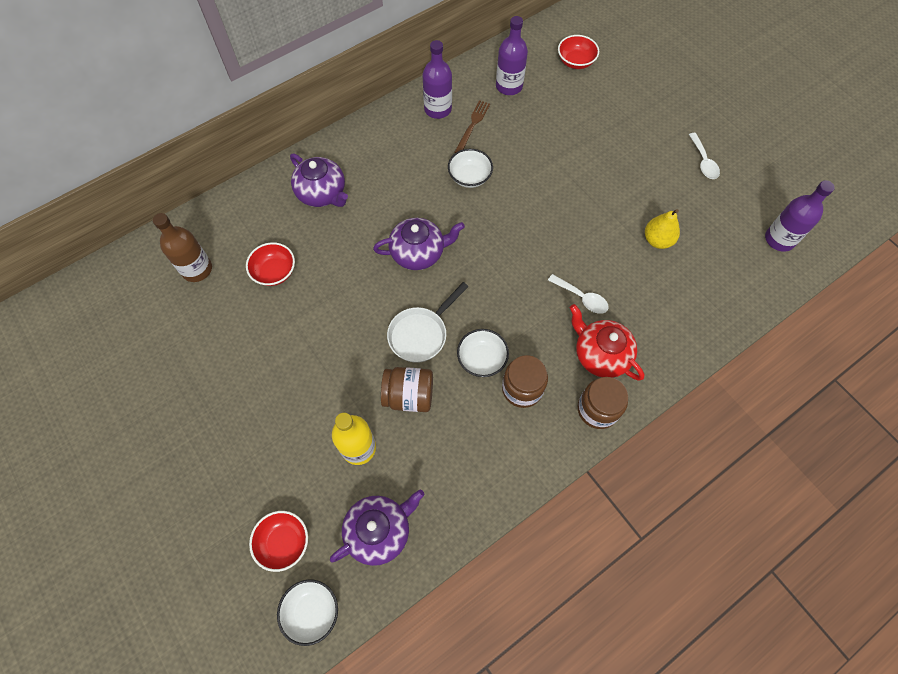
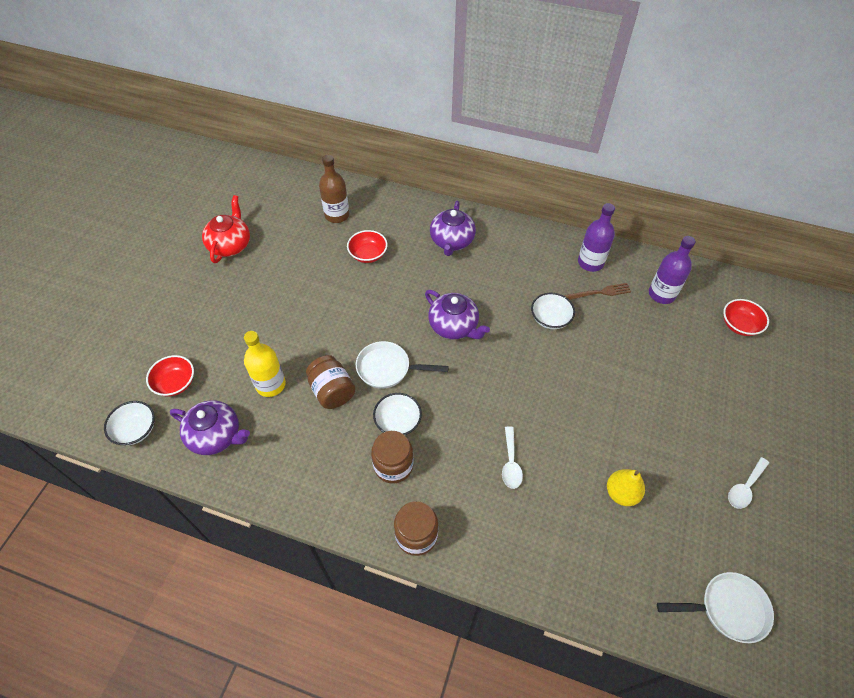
camera: 55 degrees right, 10 degrees down
(600, 354) = (469, 508): red teapot -> red teapot (230, 245)
(779, 239) = (727, 609): purple bottle -> white pan

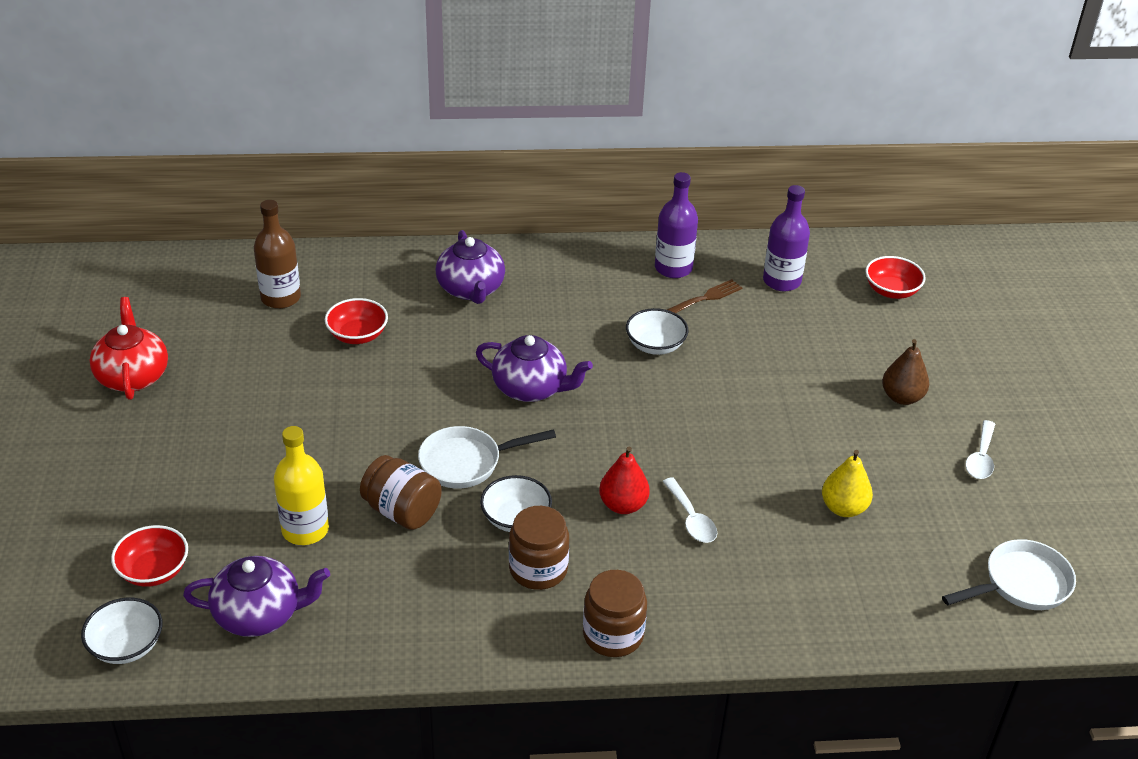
camera: 25 degrees left, 15 degrees down
(470, 436) = (623, 505): none -> red pear
(707, 416) = (902, 397): none -> brown pear

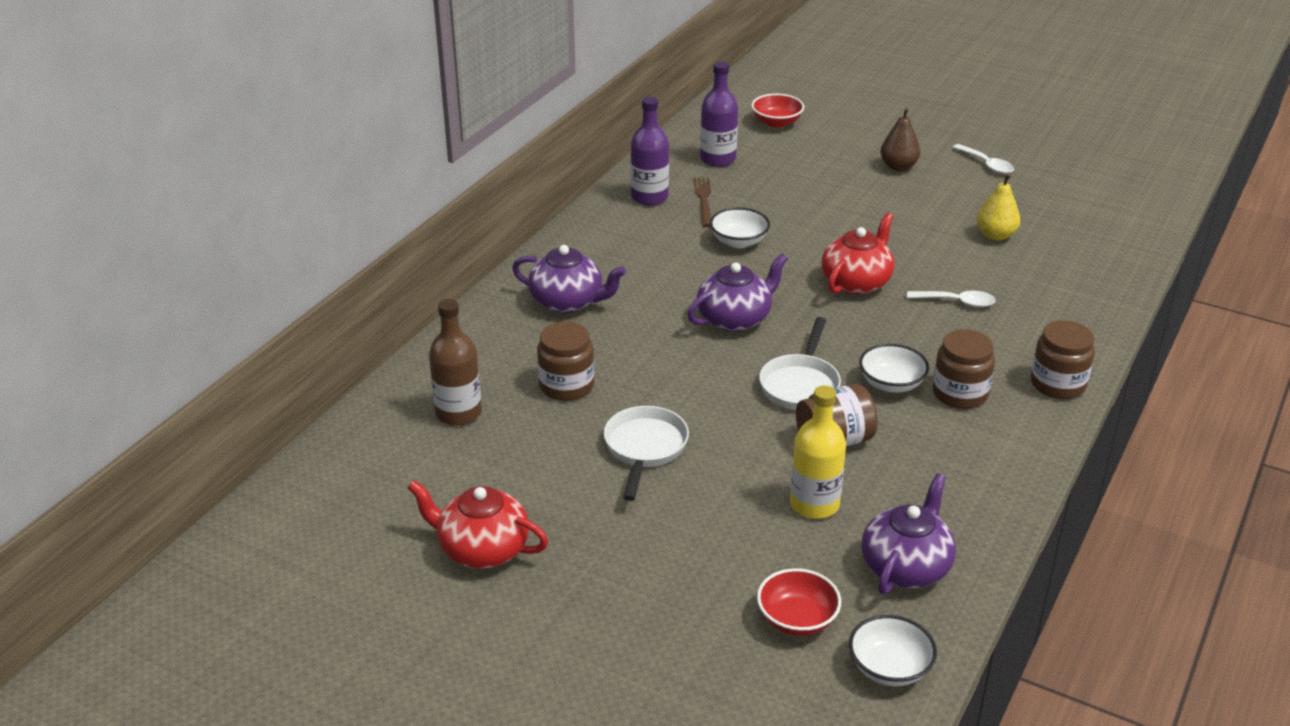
camera: 55 degrees left, 5 degrees down
(357, 335) = (566, 385): red bowl -> brown jar
(623, 505) = (917, 327): red pear -> none
(660, 441) = (856, 282): none -> red teapot
(1021, 584) = (1118, 201): white pan -> white pan (644, 449)

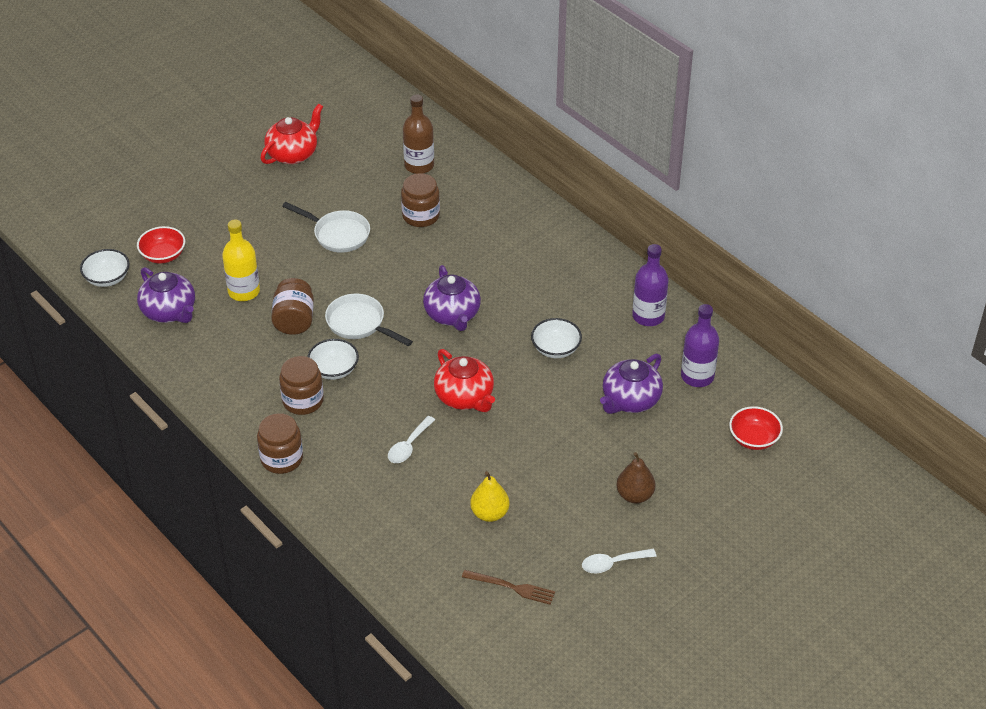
camera: 110 degrees right, 10 degrees up
(568, 302) = (517, 237): purple teapot -> purple teapot (630, 400)
(704, 200) = (630, 347): brown fork -> brown fork (511, 587)

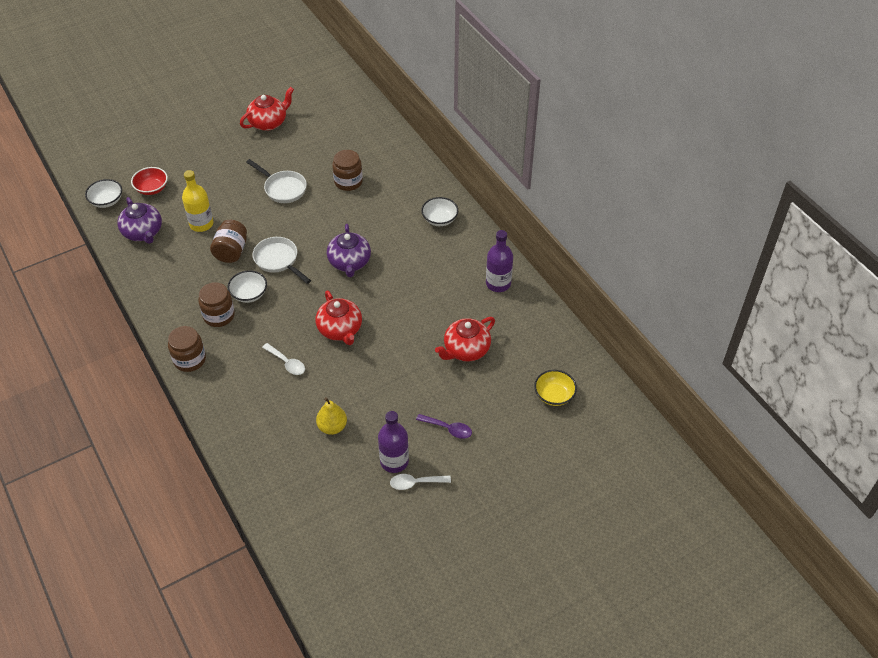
camera: 10 degrees right, 5 degrees up
(409, 446) = (287, 363): white spoon -> white spoon turned 90 degrees counterclockwise
(419, 165) = (358, 142): brown bottle -> none
(511, 587) = (332, 490): brown fork -> none
(555, 348) = (420, 300): white bowl -> white bowl (439, 219)
(630, 400) = (466, 350): purple teapot -> red teapot
(635, 495) = (448, 429): brown pear -> purple spoon
(697, 376) = (523, 337): purple bottle -> purple bottle (394, 461)
(754, 438) = (554, 395): red bowl -> yellow bowl

